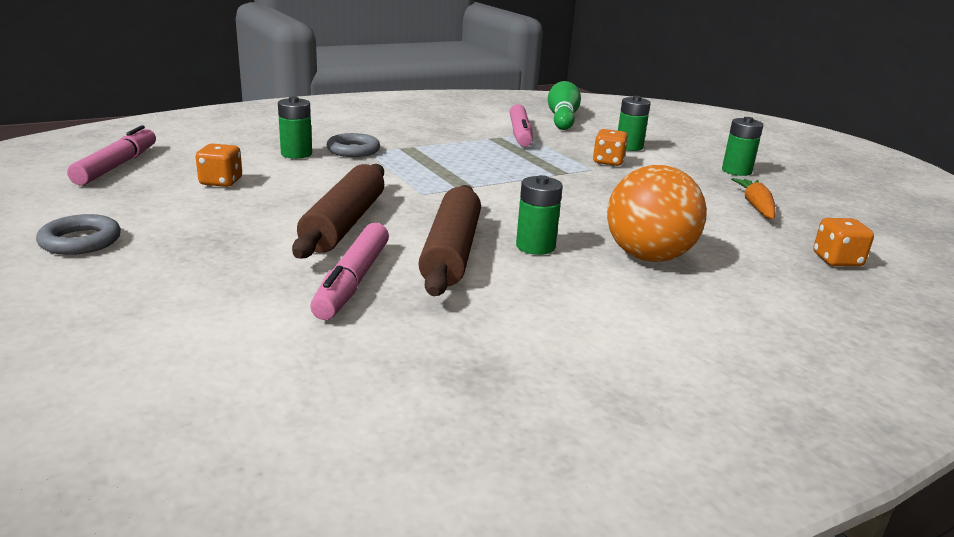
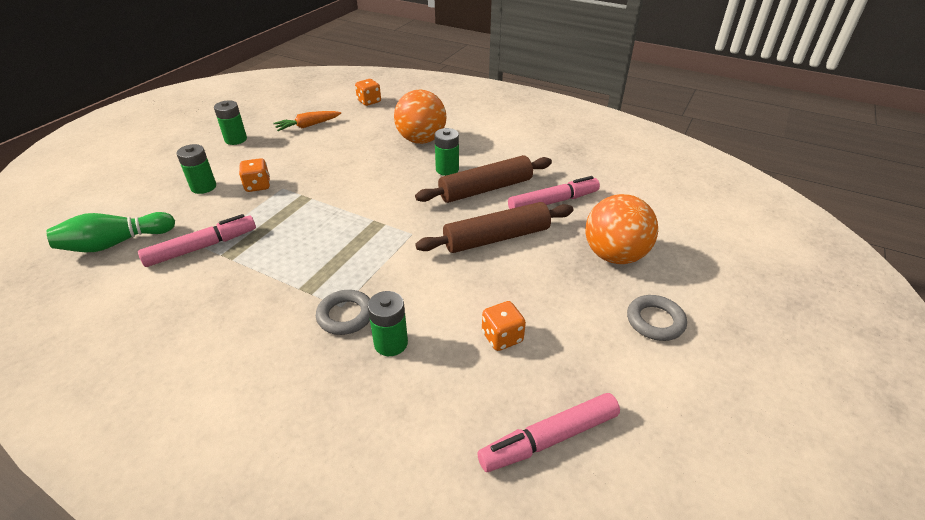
camera: 120 degrees left, 15 degrees up
(190, 268) = (614, 255): none -> orange ball

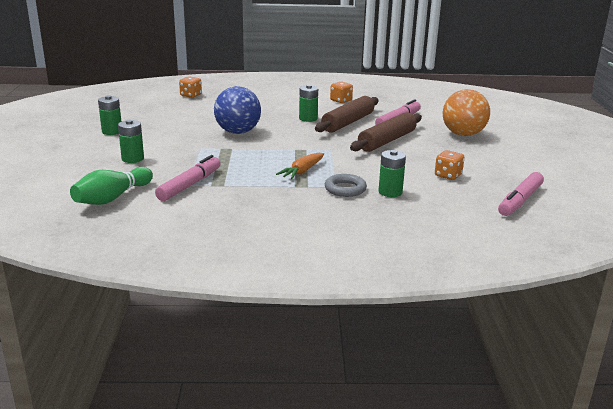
camera: 30 degrees left, 15 degrees down
(258, 186) = (178, 150): orange dice -> orange dice (341, 101)
(308, 126) = (162, 115): orange carrot -> orange carrot (302, 171)
(347, 173) = (238, 132): none -> blue ball
(421, 140) = (266, 108): orange ball -> none
(655, 321) = (515, 153): grey ring -> none

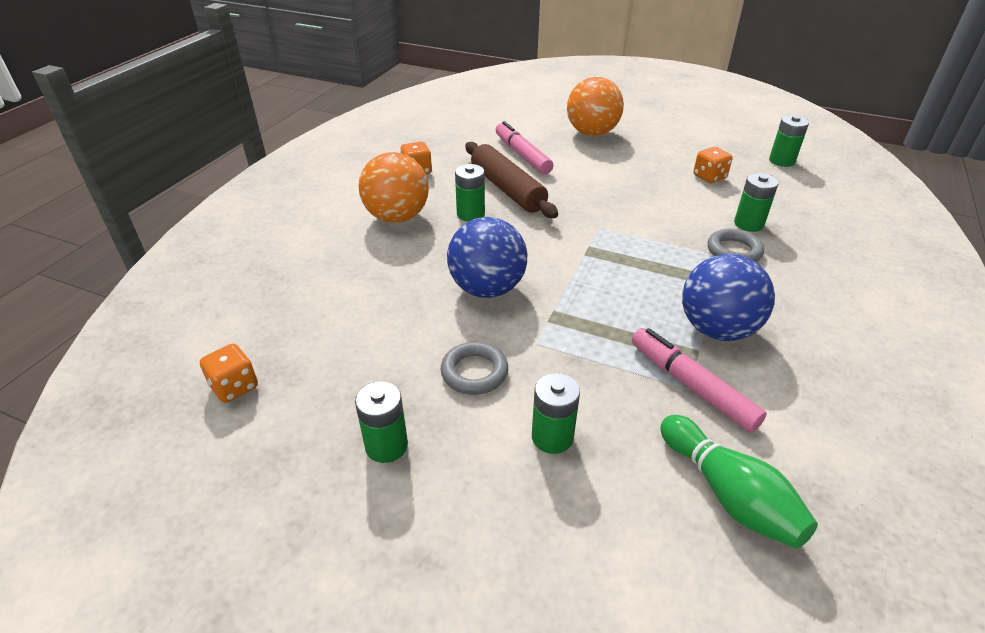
camera: 65 degrees left, 15 degrees up
(168, 139) = (474, 372): none -> grey ring
(191, 95) = (259, 300): orange dice -> orange dice (234, 387)
(248, 188) = (717, 329): none -> blue ball
(286, 105) = (397, 217): none -> orange ball
(302, 171) = (669, 268): orange carrot -> none
(387, 141) = (588, 181): brown rolling pin -> none
(520, 201) = (781, 161): pink marker -> green battery

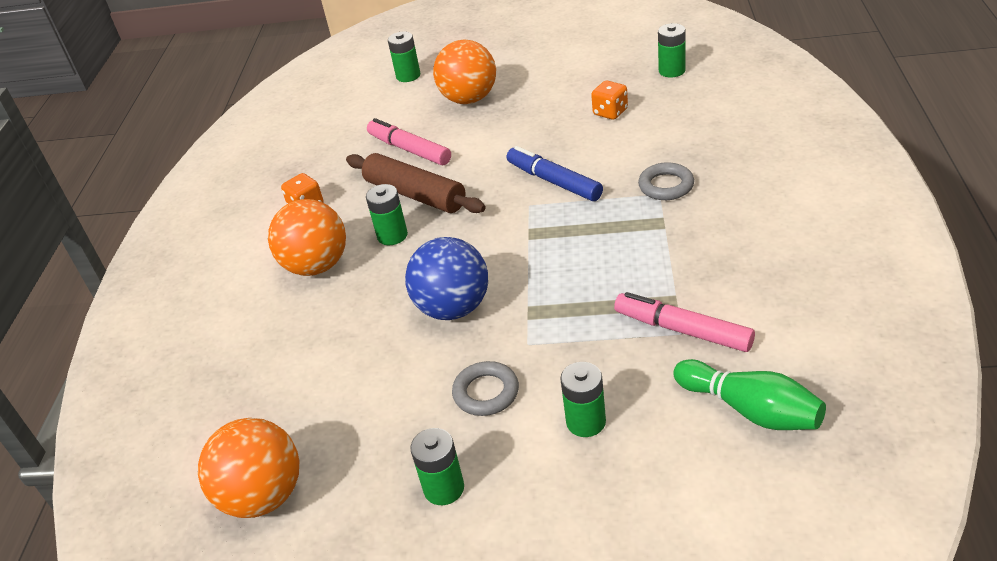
camera: 15 degrees left, 0 degrees up
(234, 387) = (263, 496): orange dice -> orange ball
(631, 215) = (554, 181): none -> blue marker
(717, 329) = (682, 269): blue ball -> none
(748, 224) = (668, 152): green battery -> green battery (408, 76)

